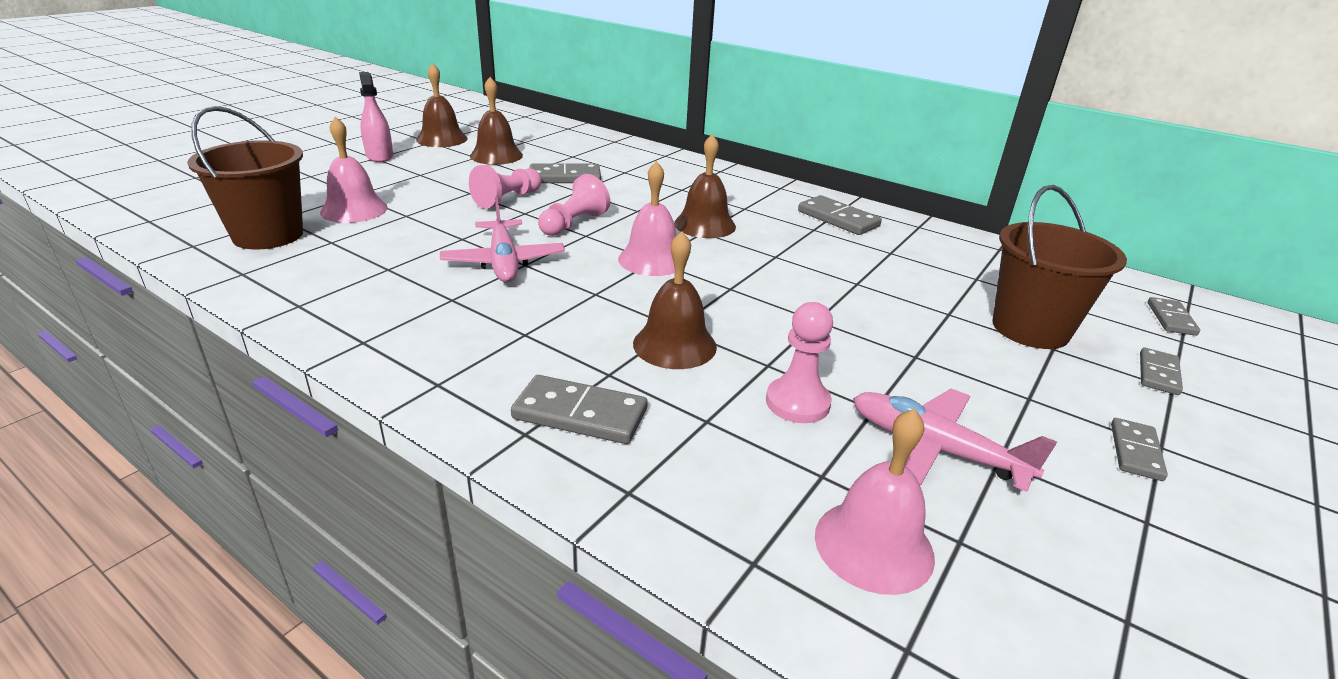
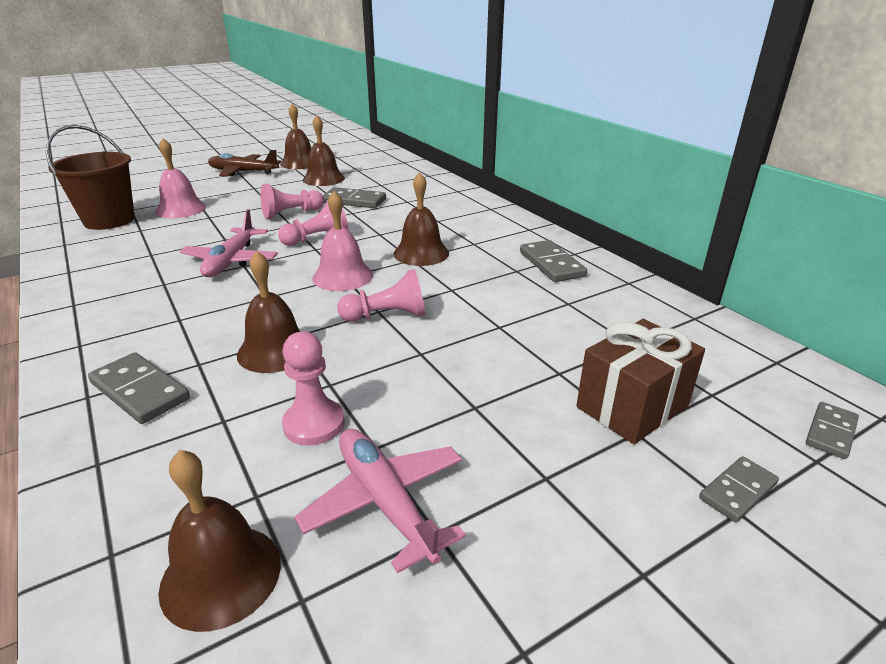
camera: 25 degrees right, 0 degrees up
(379, 156) = (243, 172): pink spray bottle -> brown plane
(745, 291) = (387, 316): none -> pink pawn
(873, 545) = (221, 575): pink bell -> brown bell
(1030, 329) = (632, 406): brown bucket -> brown gift
(1135, 451) = (602, 570): grey domino -> none

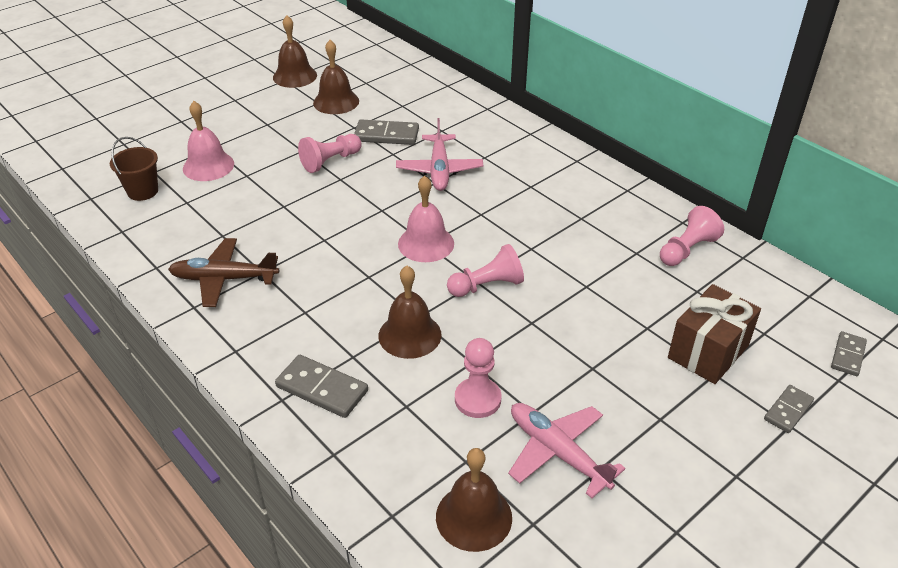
camera: 10 degrees left, 10 degrees up
(109, 220) = (142, 191): brown bucket -> brown bucket, size x0.61
(231, 261) = (308, 236): pink plane -> pink plane (439, 170)
(243, 172) = (239, 98): brown plane -> brown plane (224, 279)
(317, 238) = (376, 195): pink pawn -> pink pawn (687, 250)
(421, 253) = (486, 205): brown bell -> none
(551, 264) = (610, 206): grey domino -> none

